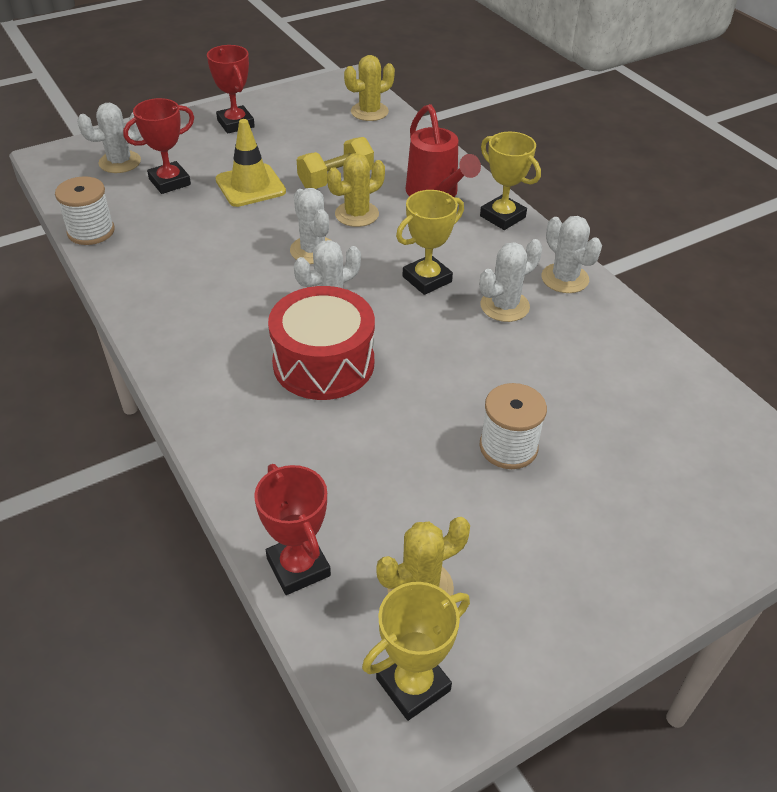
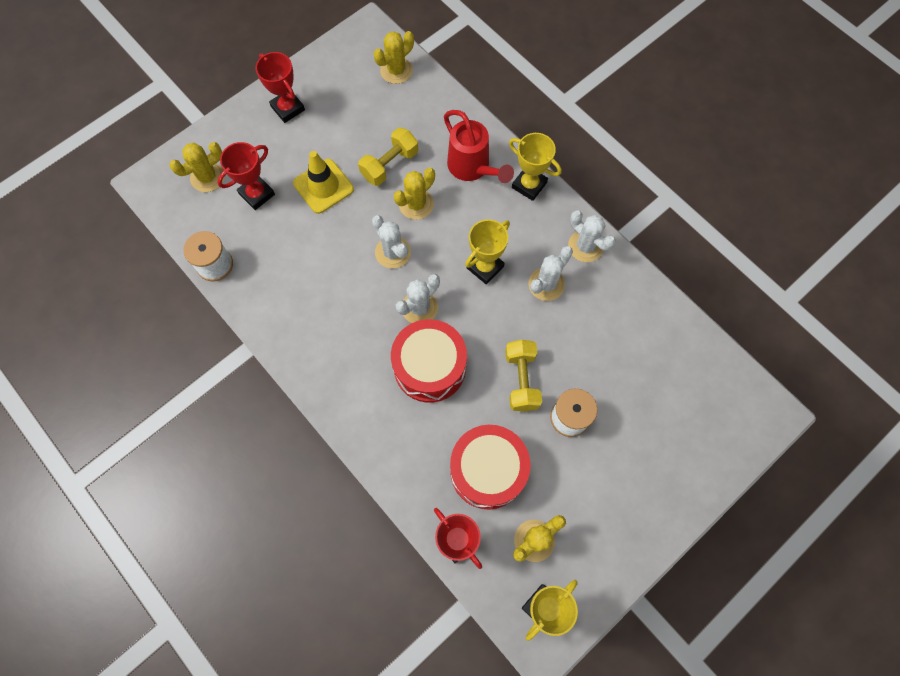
camera: 10 degrees left, 25 degrees up
(120, 162) = (207, 177): white cactus -> yellow cactus
(371, 488) = (488, 470): none -> red drum
(447, 395) = (521, 380): none -> yellow dumbbell

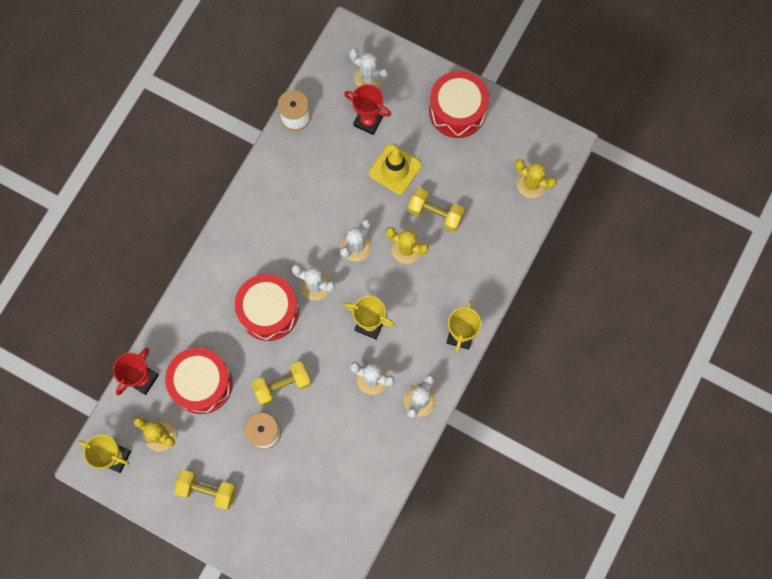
camera: 70 degrees right, 5 degrees up
(207, 177) = (368, 77): yellow cactus -> white cactus
(288, 108) = (457, 111): red trophy -> red drum
(472, 168) = (459, 282): red watering can -> none
(618, 505) = (207, 490): none -> yellow dumbbell

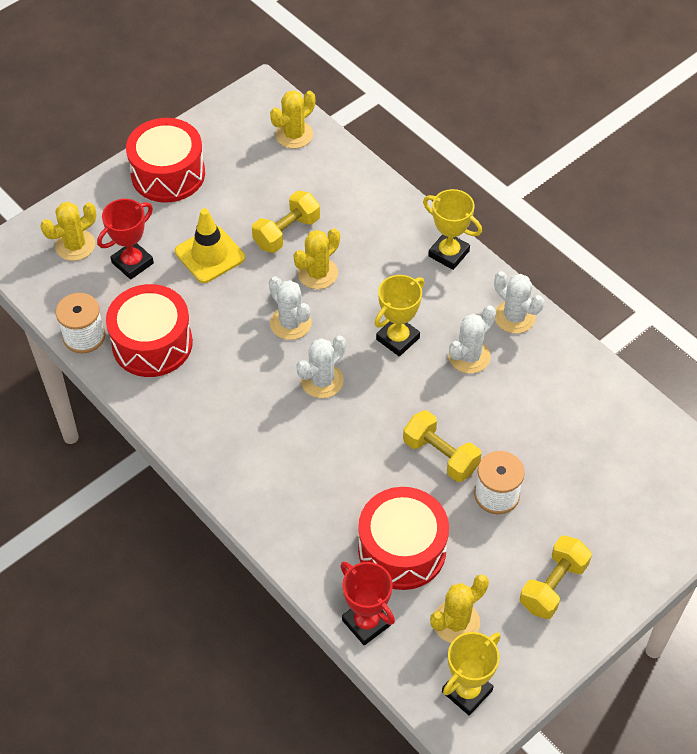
camera: 70 degrees left, 20 degrees down
(269, 311) = (334, 442): red drum -> red drum (152, 343)
(282, 385) = (440, 455): yellow dumbbell -> yellow dumbbell turned 45 degrees counterclockwise
(368, 77) = (75, 245): white cactus -> yellow cactus

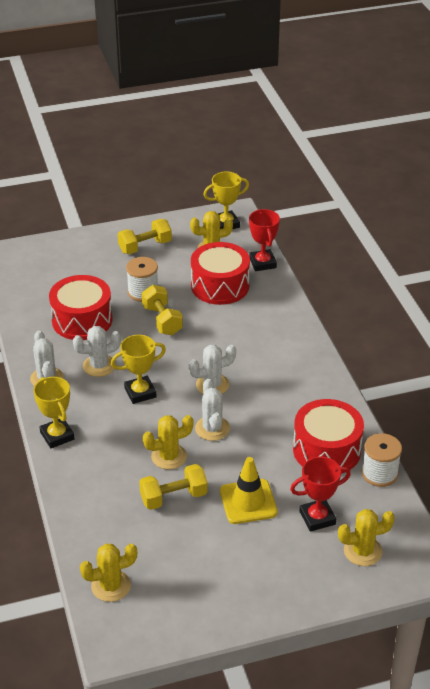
camera: 155 degrees left, 15 degrees down
(168, 174) = (250, 590): red drum -> red drum (82, 320)

